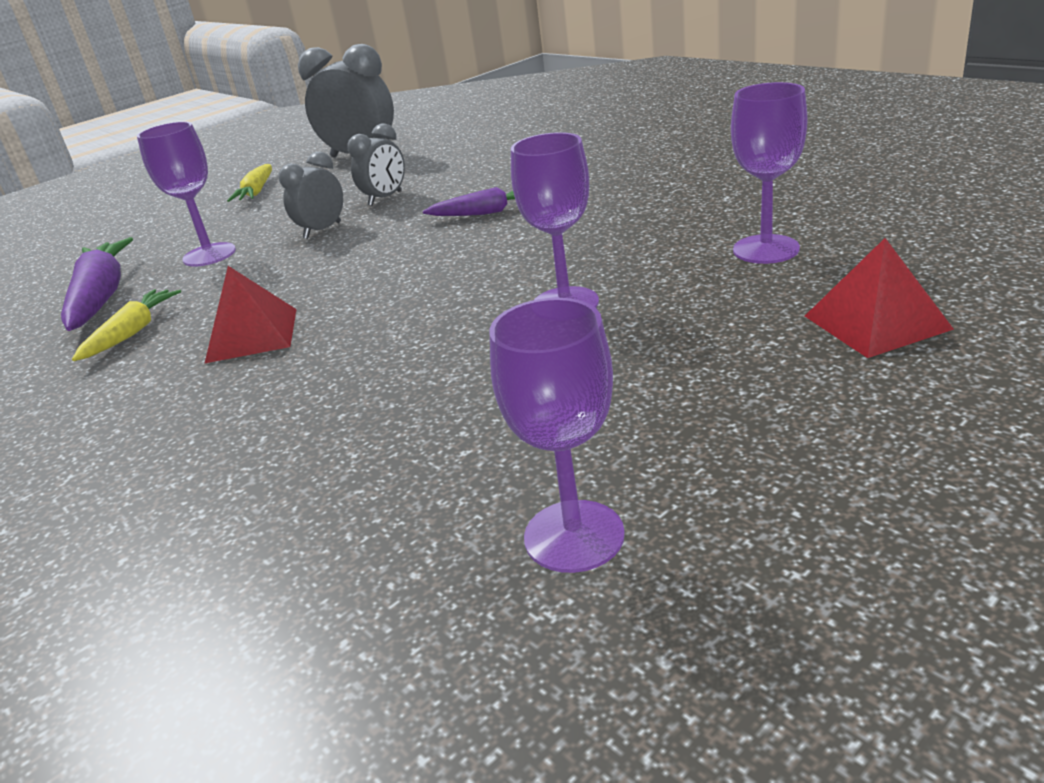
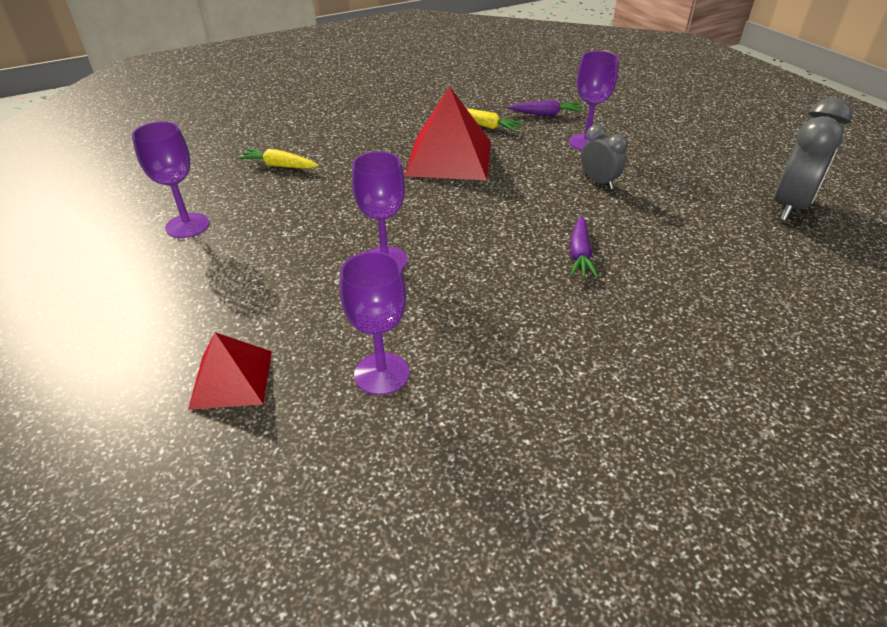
camera: 100 degrees right, 10 degrees up
(101, 297) = (545, 114): purple carrot -> purple carrot, size x0.60
(252, 335) = (449, 158): red pyramid -> red pyramid, size x1.71
(256, 192) = (713, 157): yellow carrot -> yellow carrot (279, 166)
(385, 198) = (652, 211): grey clock -> none

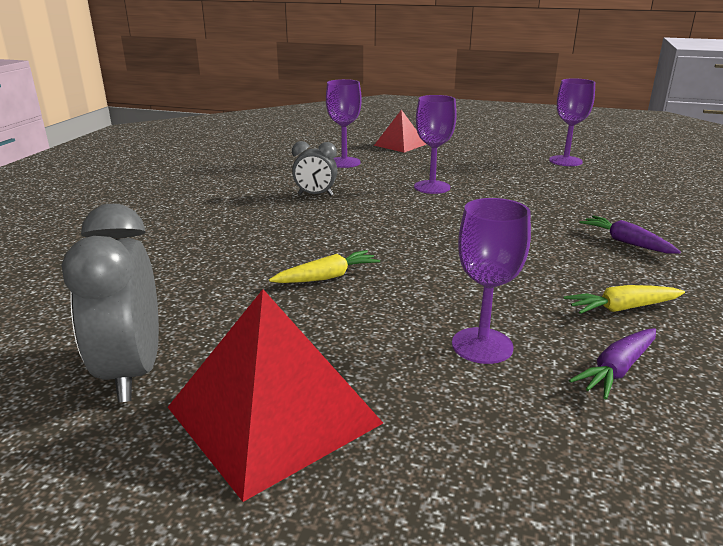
camera: 135 degrees right, 15 degrees down
(279, 166) = (632, 197): yellow carrot -> yellow carrot (327, 277)
(449, 158) = (557, 256): red pyramid -> red pyramid (274, 415)
(580, 254) = (318, 235): purple carrot -> purple carrot (626, 242)
(598, 182) = (387, 297): grey clock -> grey clock (315, 195)

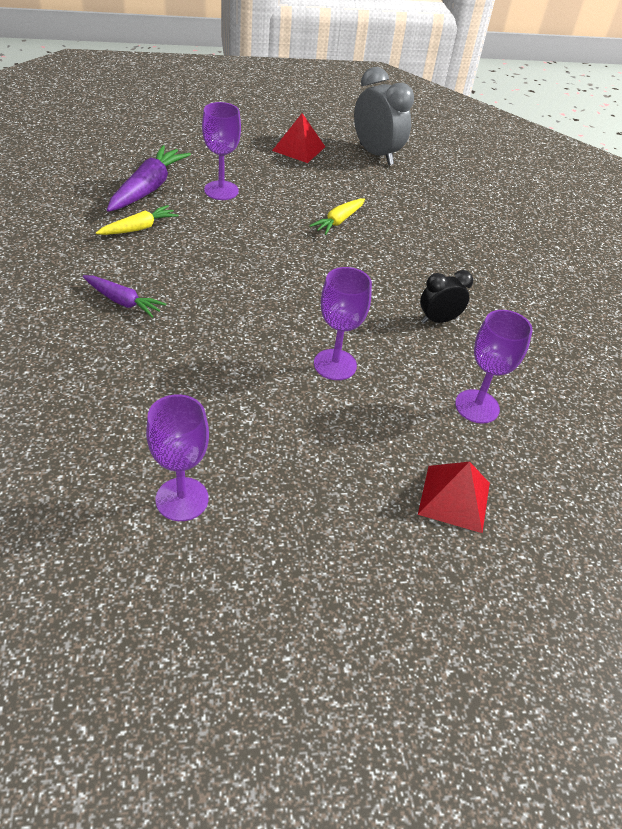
camera: 150 degrees right, 20 degrees up
(274, 415) = (298, 148): red pyramid -> red pyramid, size x0.59
(315, 195) = (438, 320): grey clock -> black clock
(617, 370) = (148, 188): purple carrot -> purple carrot, size x1.66

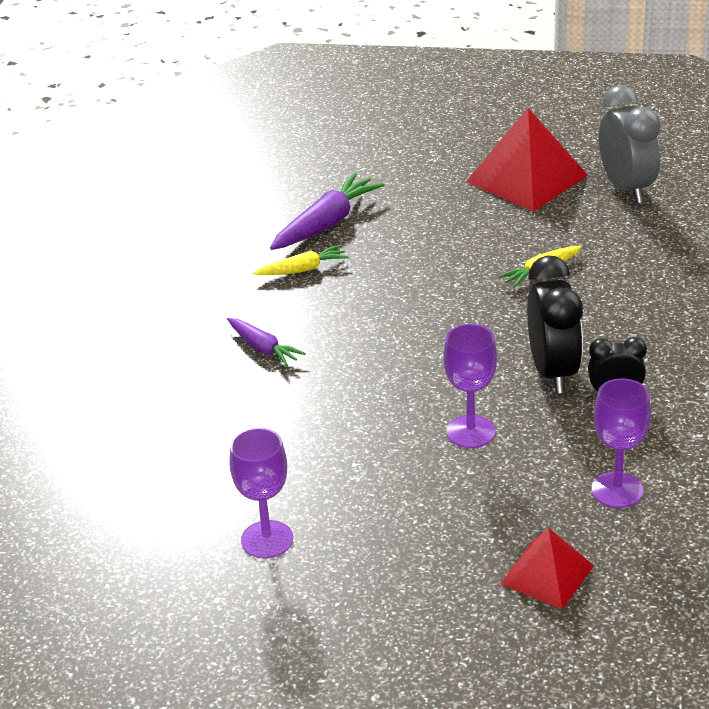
camera: 25 degrees right, 10 degrees down
(221, 190) = (411, 229): purple goblet -> none
(298, 148) = (526, 178): red pyramid -> red pyramid, size x1.71
(381, 304) = (553, 372): none -> black clock

